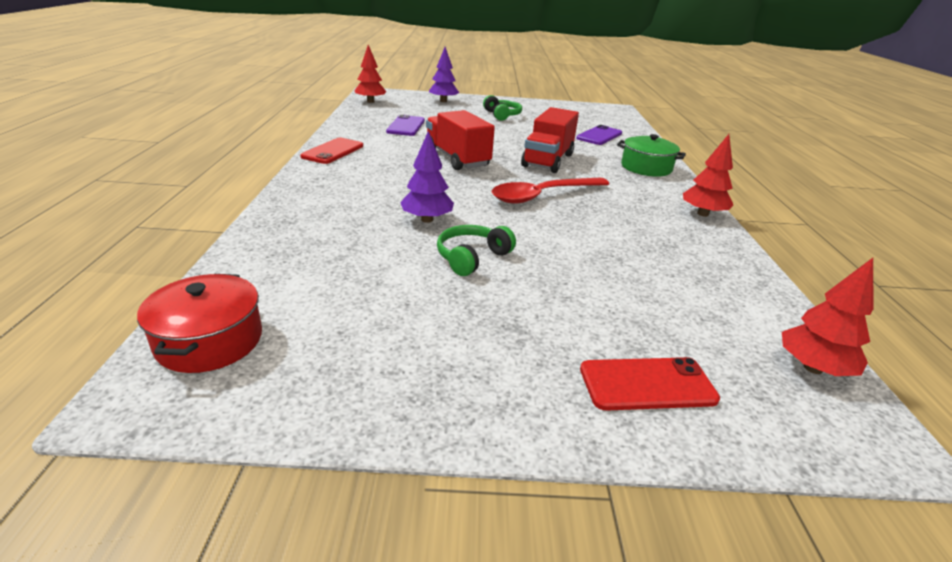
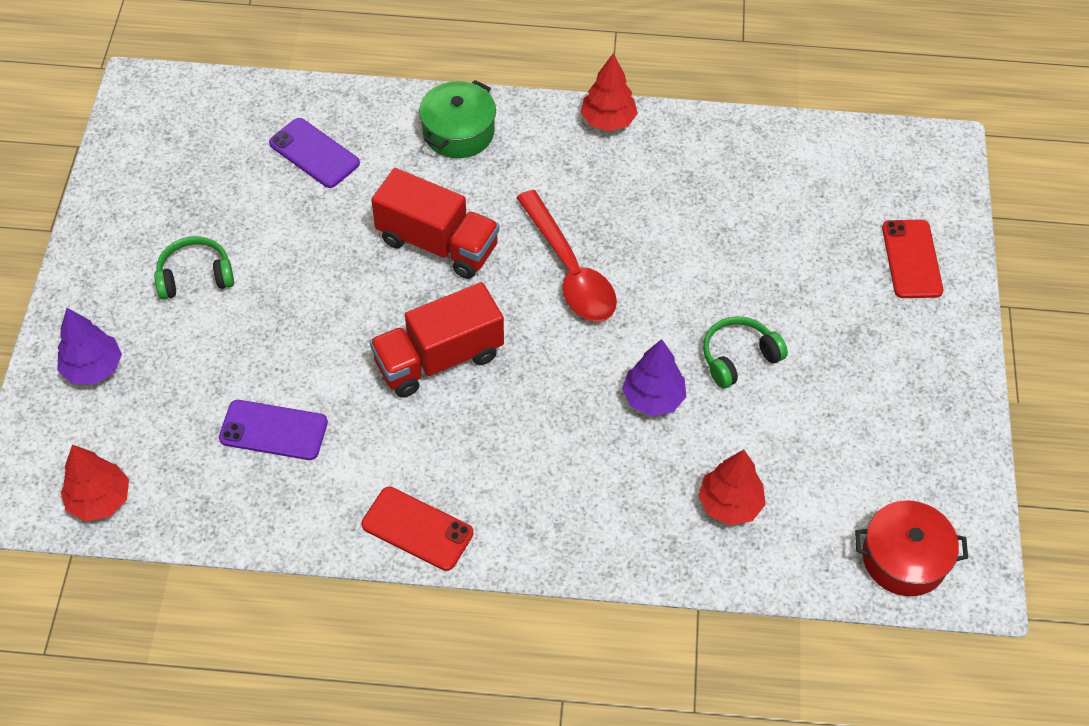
camera: 85 degrees left, 25 degrees up
(472, 258) = (738, 357): green headphones -> green headphones turned 105 degrees clockwise
(812, 368) = (878, 149): red tree -> red tree (729, 504)

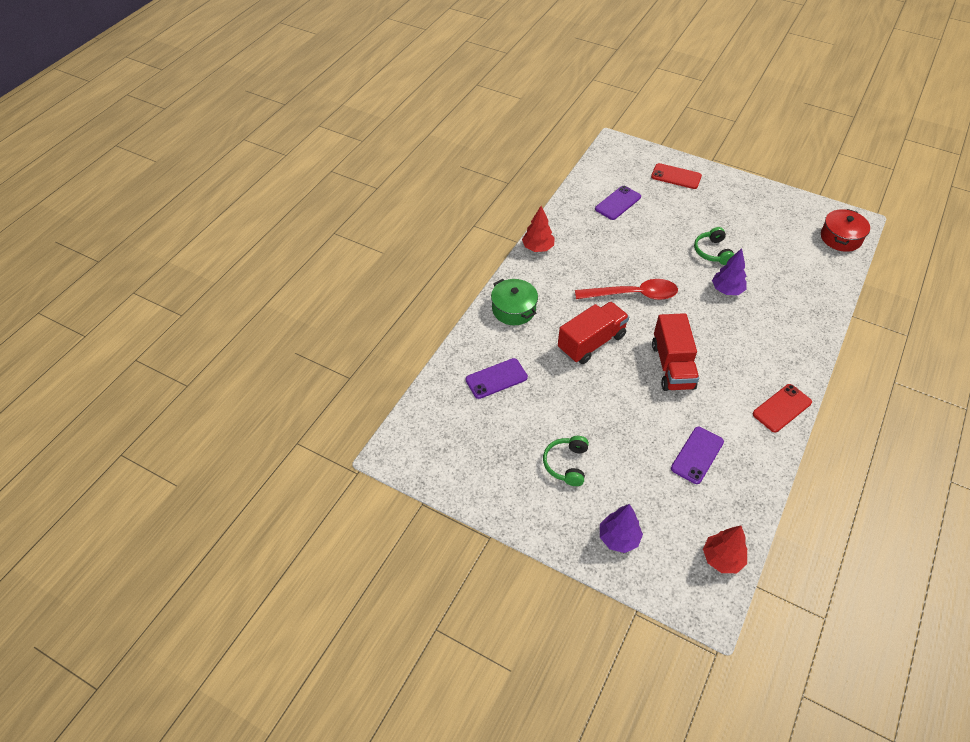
camera: 65 degrees left, 5 degrees down
(729, 504) = (797, 284): red tree -> none
(782, 194) = (618, 203): none -> purple phone

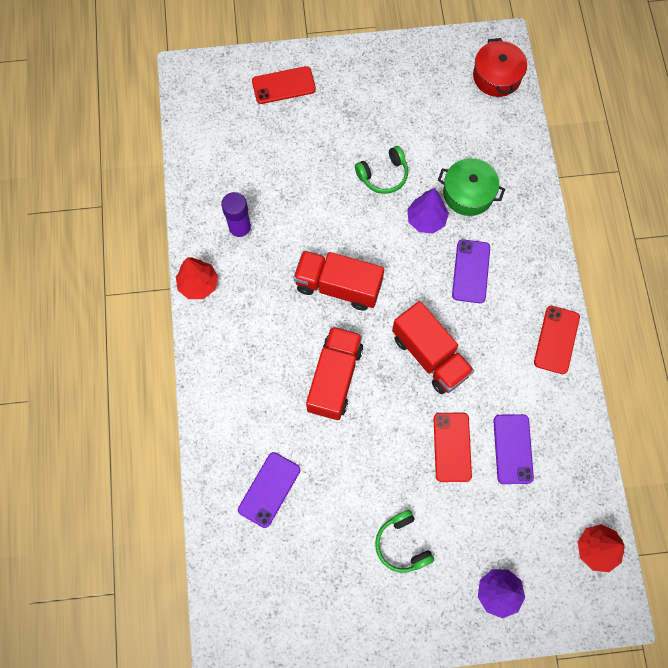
camera: 35 degrees left, 20 degrees up
(514, 309) = (228, 387): green pot -> green pot (468, 193)
(588, 234) = (240, 230): none -> purple glue stick
(618, 203) = (244, 164): purple phone -> purple phone (470, 271)
(633, 295) = (338, 286): red spoon -> red truck
(649, 427) = (452, 447): none -> red phone
(712, 252) = (383, 175): green headphones -> green headphones turned 75 degrees counterclockwise

